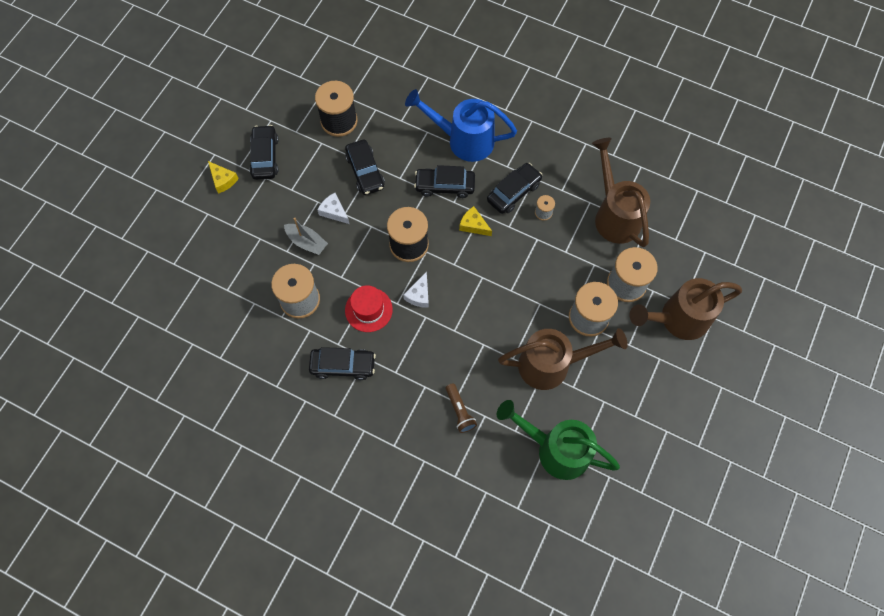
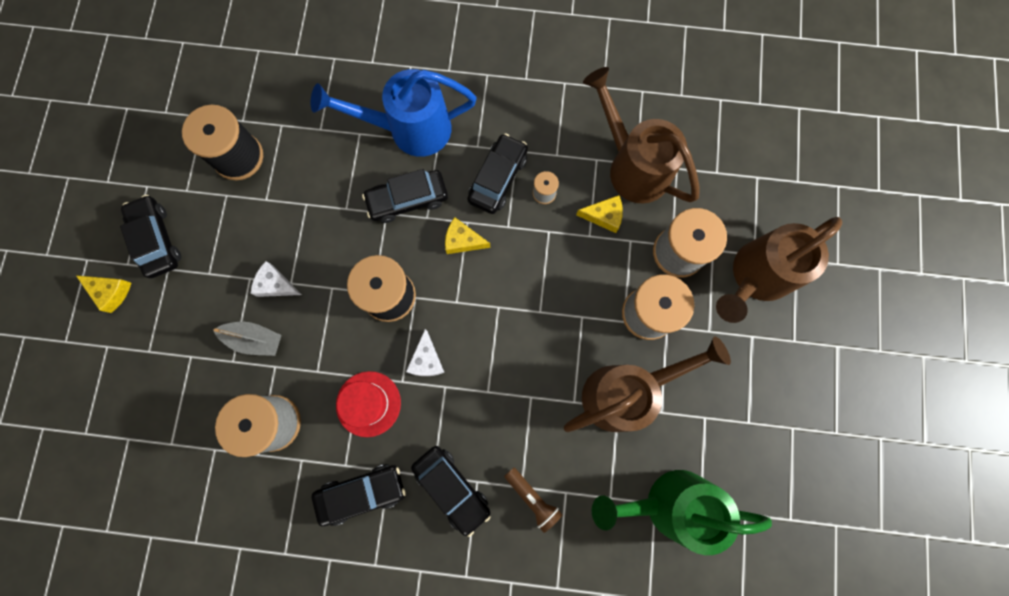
camera: 20 degrees left, 10 degrees up
(365, 171) = (297, 215): black car -> black car (452, 488)
(581, 242) = (604, 216): none -> yellow cheese

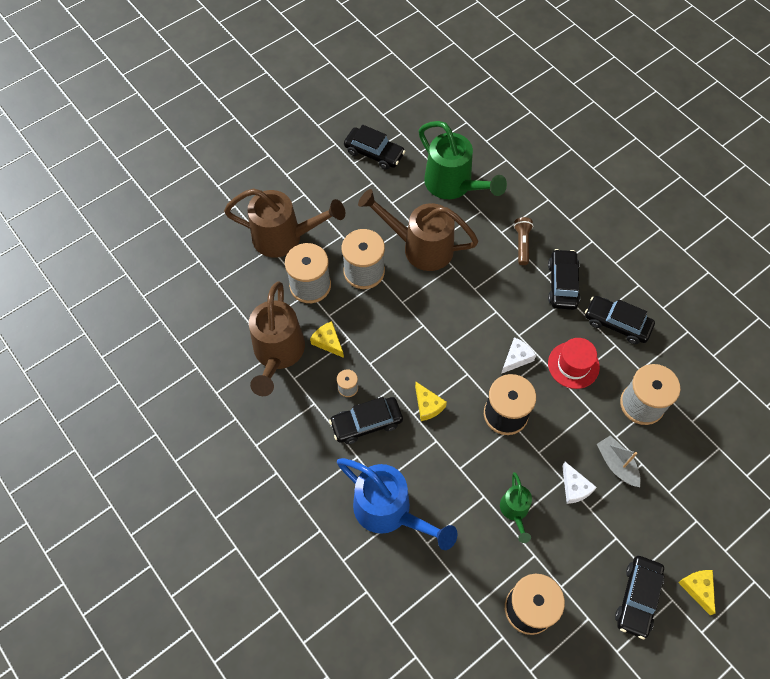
camera: 135 degrees left, 15 degrees down
(310, 219) = (515, 511): none -> green watering can
(407, 200) = (437, 464): black car -> black car (374, 153)

